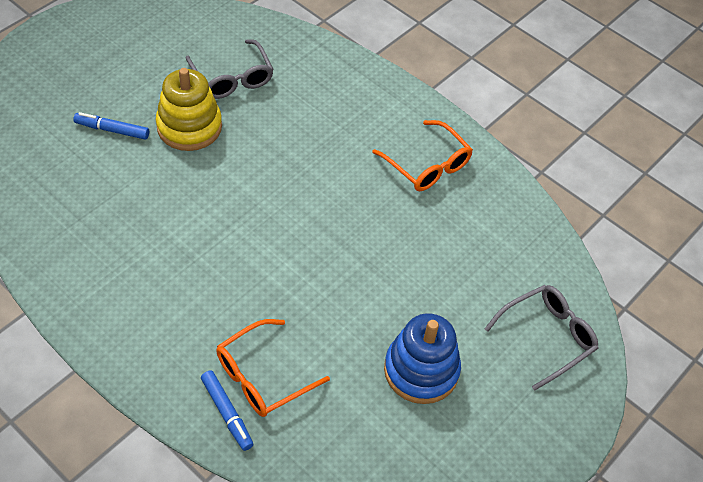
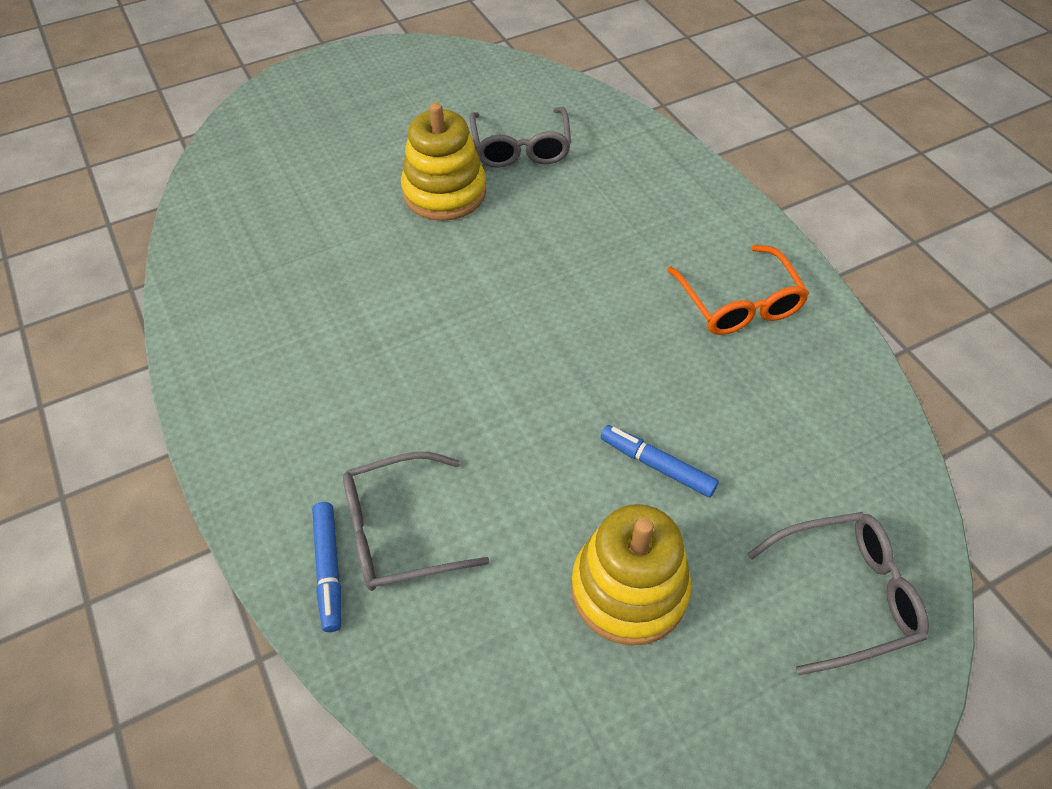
camera: 25 degrees right, 0 degrees up
(112, 130) = (352, 178): blue marker -> blue marker (657, 465)
(262, 376) = (399, 531): orange glasses -> grey glasses
(421, 370) = (629, 589): blue stacking toy -> yellow stacking toy

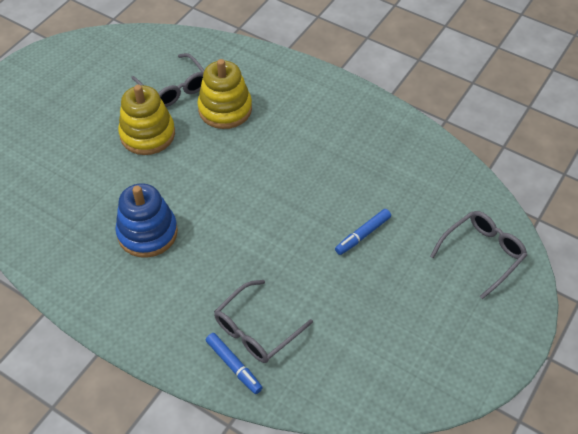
camera: 30 degrees left, 0 degrees up
(351, 319) = (147, 233): none -> blue stacking toy
(629, 589) = (386, 300): yellow stacking toy -> yellow stacking toy (225, 109)
(657, 465) = (362, 235): blue marker -> blue marker turned 45 degrees counterclockwise
(739, 303) = (352, 131): orange glasses -> none

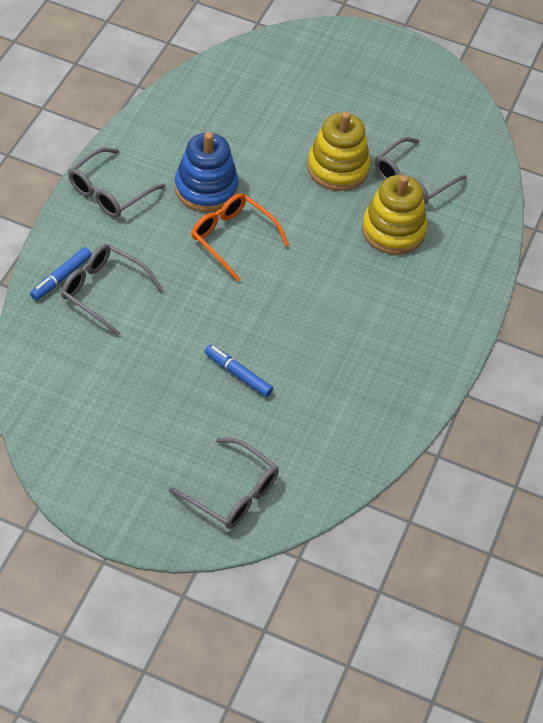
camera: 75 degrees right, 0 degrees up
(132, 313) = (110, 192): none -> grey glasses
(212, 220) = (232, 238): none -> orange glasses

